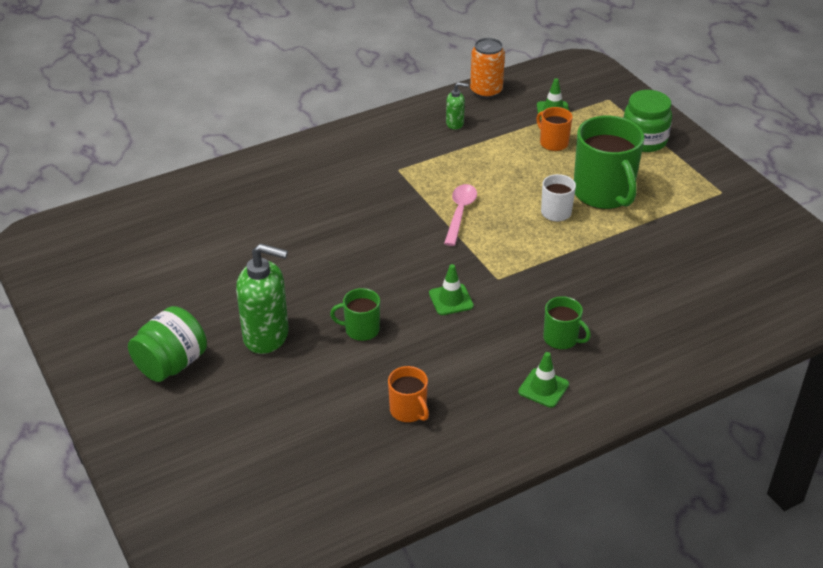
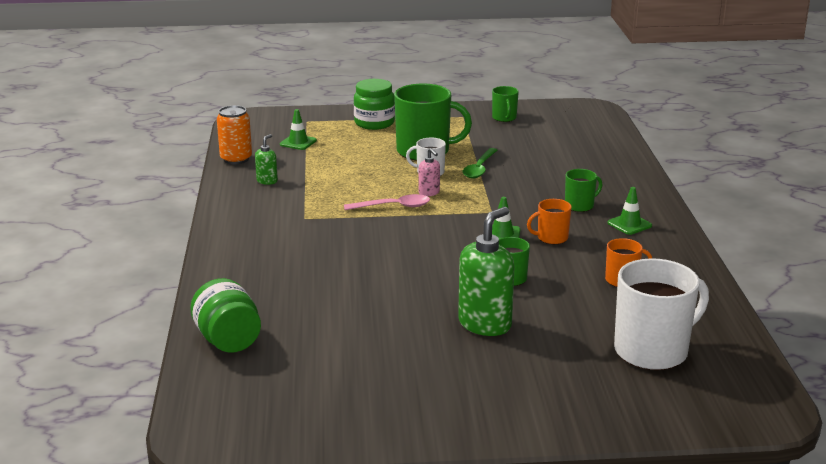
camera: 65 degrees left, 15 degrees down
(171, 364) = (488, 381): green jar -> green jar (228, 340)
(275, 463) = (652, 351): none -> white mug
(460, 213) = (394, 206): pink spoon -> pink spoon turned 135 degrees clockwise
(508, 225) = (429, 193): none -> pink soap dispenser
(553, 143) = (340, 152): orange mug -> orange mug (551, 238)
(594, 242) = (479, 169): none -> green spoon
(748, 223) = (504, 118): none -> green mug

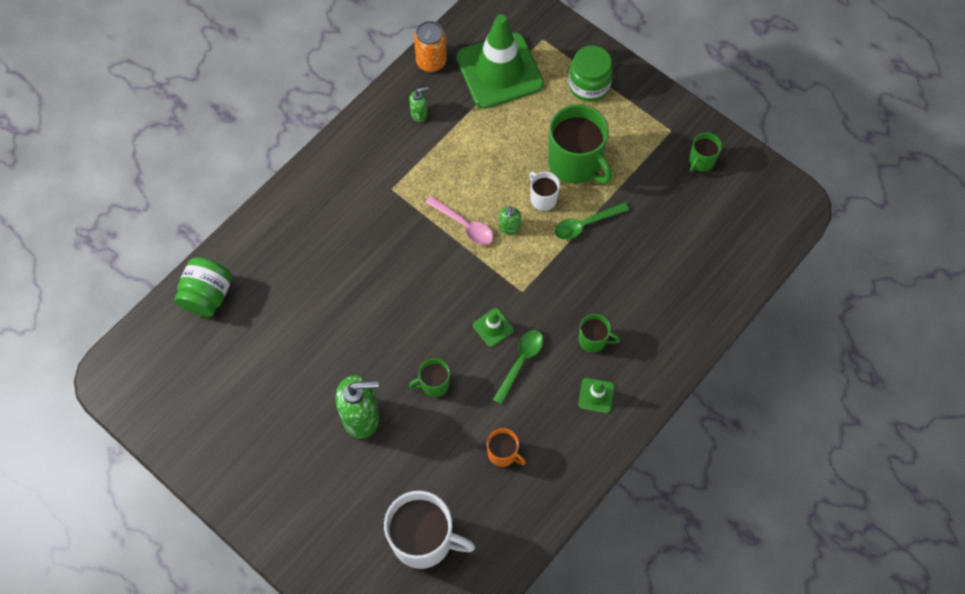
camera: 45 degrees right, 40 degrees up
(298, 142) = (499, 71): green traffic cone -> green traffic cone, size x2.49
(429, 193) = (509, 227): pink soap dispenser -> green soap dispenser
(551, 238) = (521, 362): orange mug -> green spoon

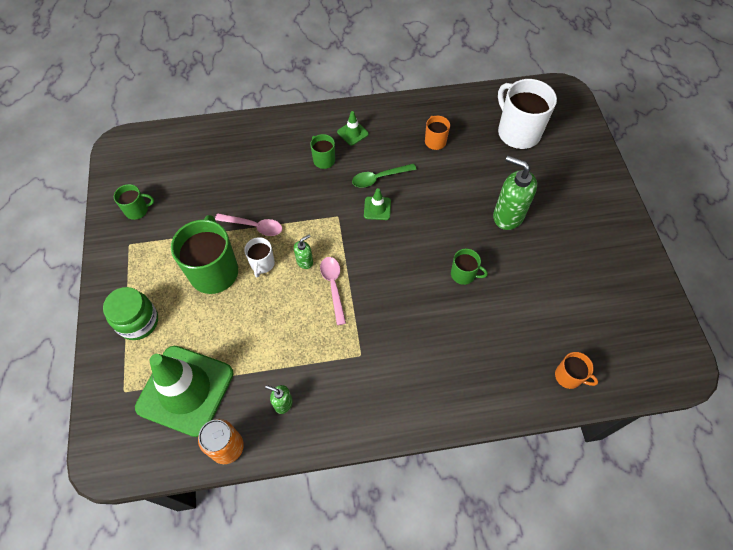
camera: 140 degrees left, 5 degrees down
(208, 296) = (569, 376): green jar -> orange mug
(434, 384) = (444, 203): green mug -> green mug (463, 274)
(585, 224) = (254, 226): green spoon -> pink spoon

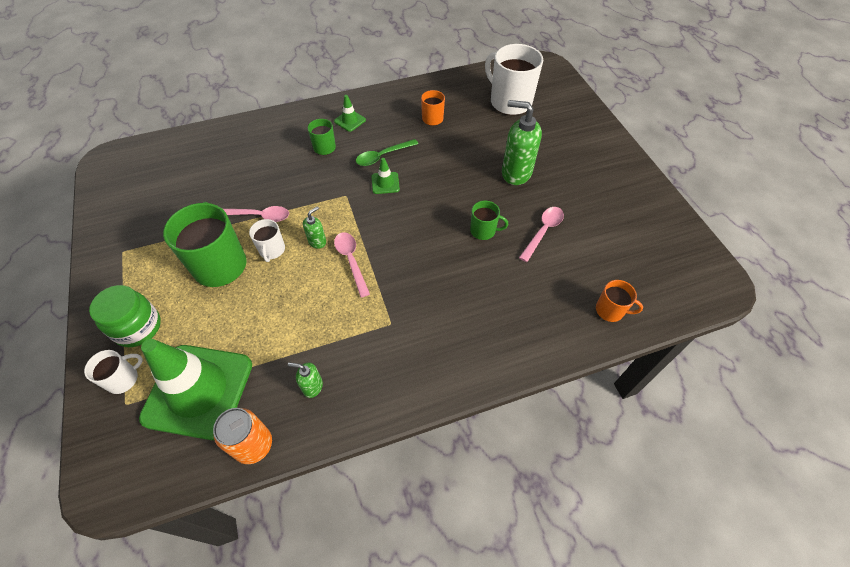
camera: 10 degrees left, 5 degrees down
(123, 368) = (123, 379): none -> white mug
(137, 210) = (130, 217): green mug -> none
(522, 284) = (543, 231): none -> pink spoon

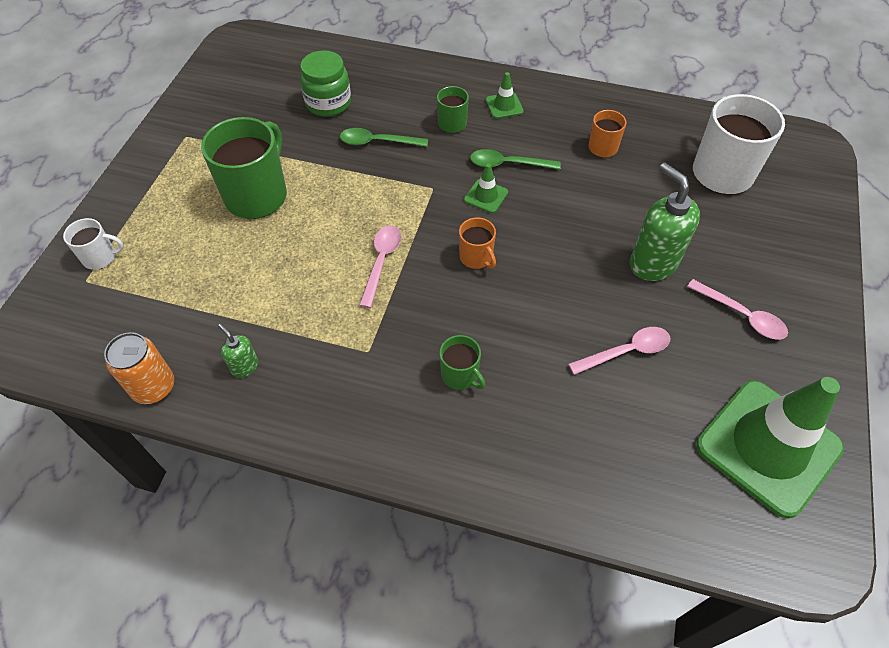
camera: 35 degrees right, 0 degrees up
(138, 327) = (145, 216): green jar -> green jar (328, 103)
(198, 391) = (148, 306): green traffic cone -> green traffic cone (768, 447)
(259, 216) = (330, 165): pink spoon -> pink spoon (742, 316)
(272, 250) = (314, 207): white mug -> none
(281, 184) = (377, 142): none -> green spoon
(317, 241) = (364, 222): green soap dispenser -> none
(483, 231) = (553, 310): green mug -> green mug (460, 375)
(610, 310) = (630, 493): orange mug -> orange mug (476, 257)

